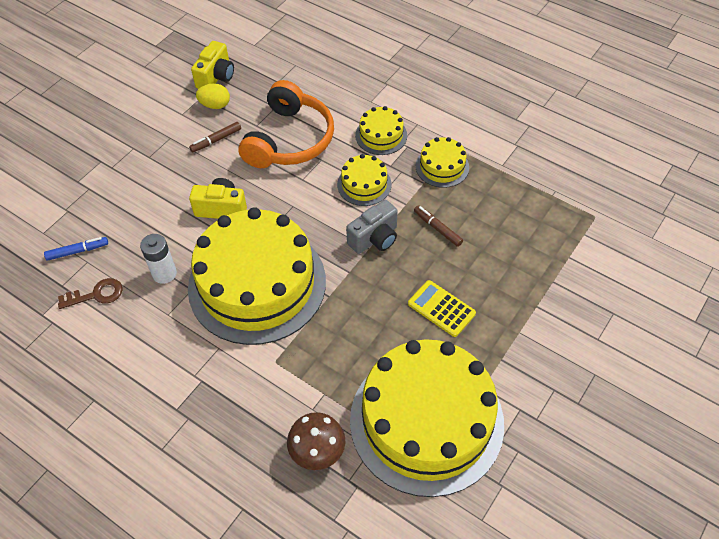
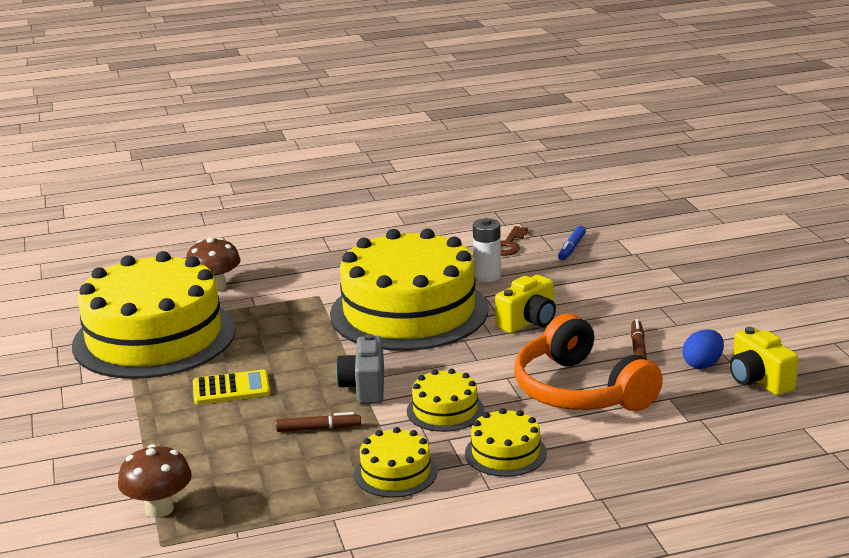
camera: 130 degrees right, 30 degrees down
(215, 105) = (702, 364): yellow egg -> blue egg
(574, 241) = (159, 509): none -> brown mushroom

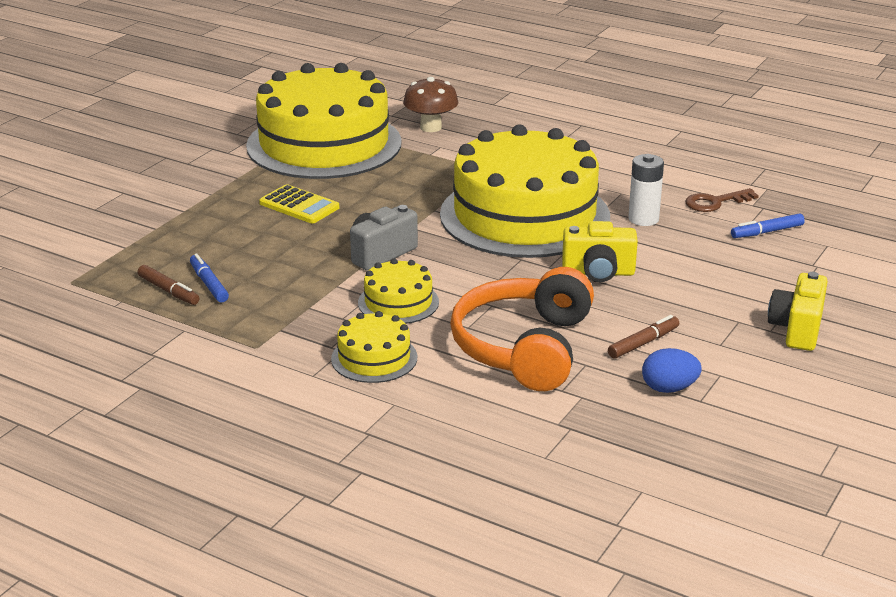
camera: 45 degrees right, 5 degrees up
(159, 509) = (111, 259): brown mushroom -> none
(281, 478) = (209, 284): none -> blue marker
(318, 429) = (295, 265): brown marker -> brown marker (169, 291)
(395, 473) = (278, 325): yellow cake -> none
(758, 380) = (689, 430): yellow camera -> yellow camera (797, 329)

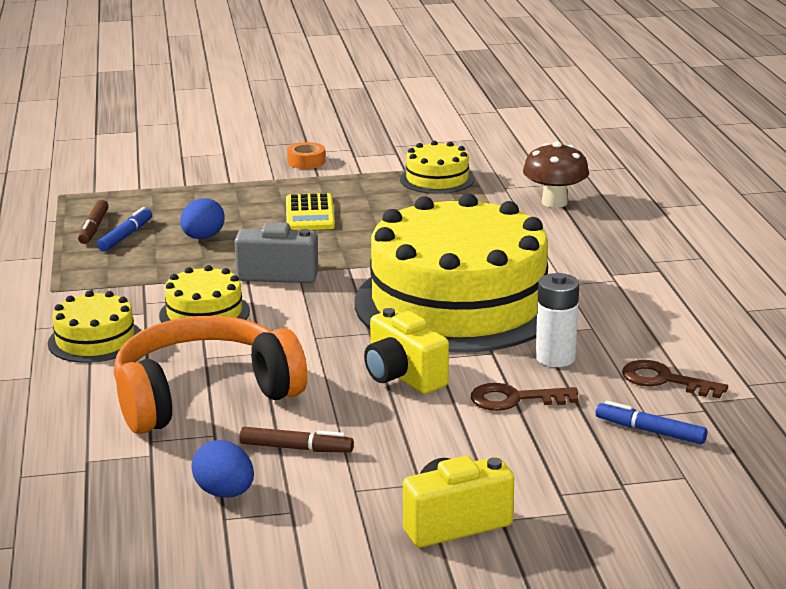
camera: 50 degrees right, 5 degrees down
(203, 171) = (306, 162): none -> orange tape
(268, 257) = (203, 237): none -> blue egg
(324, 144) = (437, 179): yellow cake -> yellow cake, size x0.43
(677, 252) = (514, 399): none -> brown key

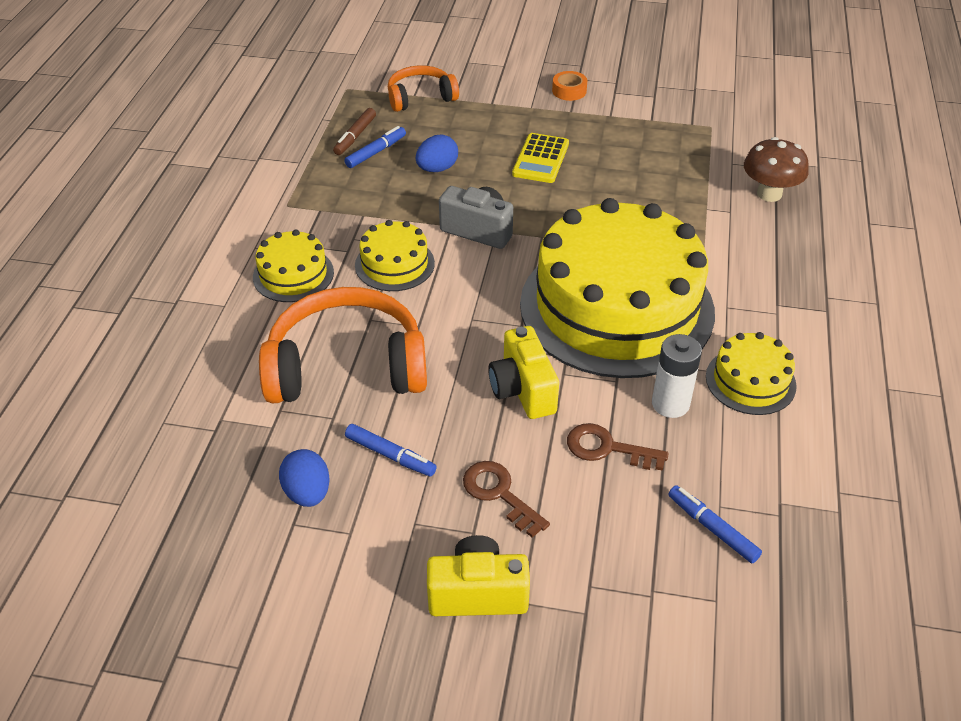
camera: 20 degrees right, 20 degrees up
(148, 189) = (420, 97): none -> orange headphones
(296, 448) = (390, 455): brown marker -> blue marker
(437, 179) = (674, 139): yellow cake -> yellow cake (750, 381)
(664, 380) = (759, 463): brown key -> brown key (499, 494)

